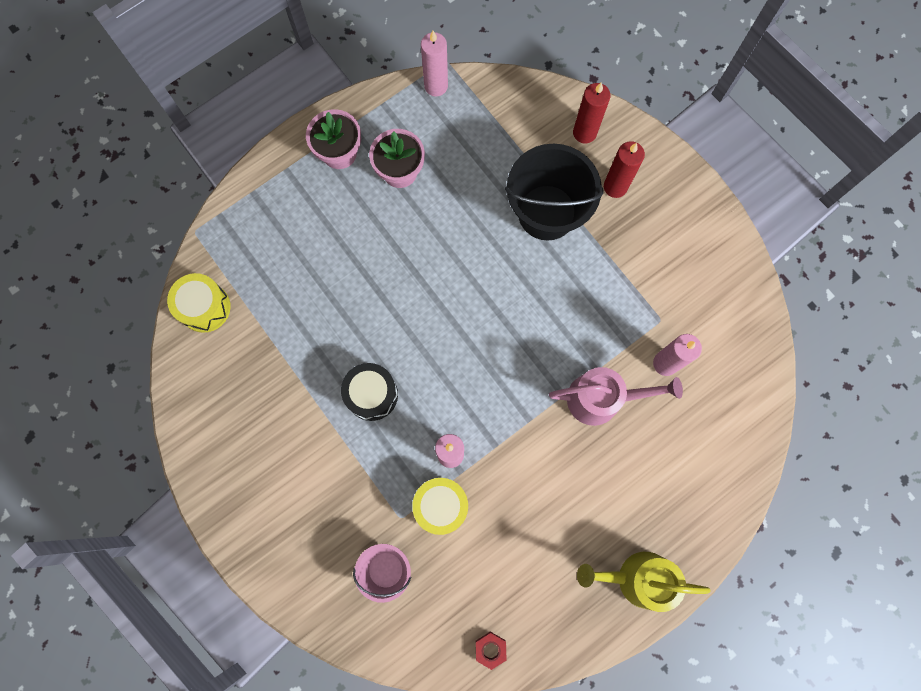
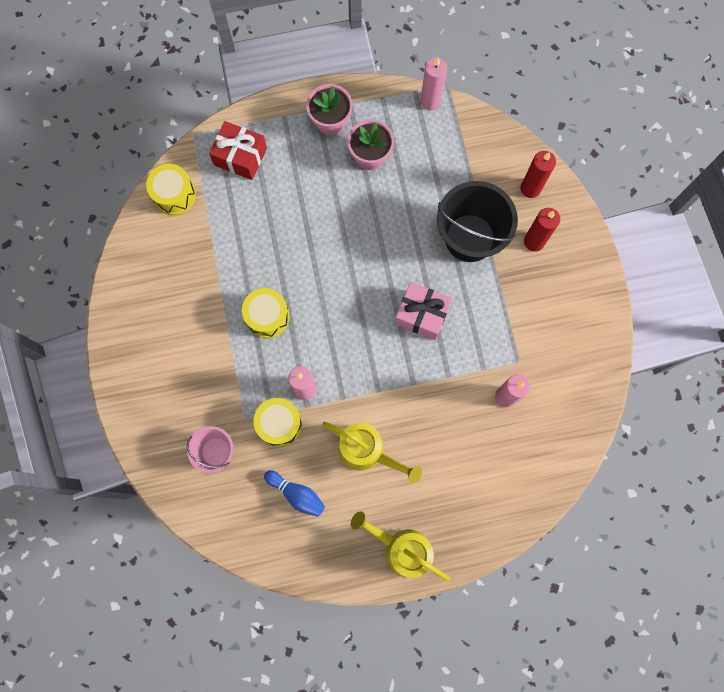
camera: 25 degrees right, 0 degrees up
(258, 233) = (240, 156): none -> red gift
(372, 394) = (267, 317): black drum -> yellow drum
(490, 649) = (265, 547): red nut -> none
(496, 574) = (296, 494): none -> blue bowling pin
(536, 316) = (422, 314): none -> pink gift
(549, 491) = (367, 451): none -> yellow watering can
(602, 399) = (442, 400): pink watering can -> none

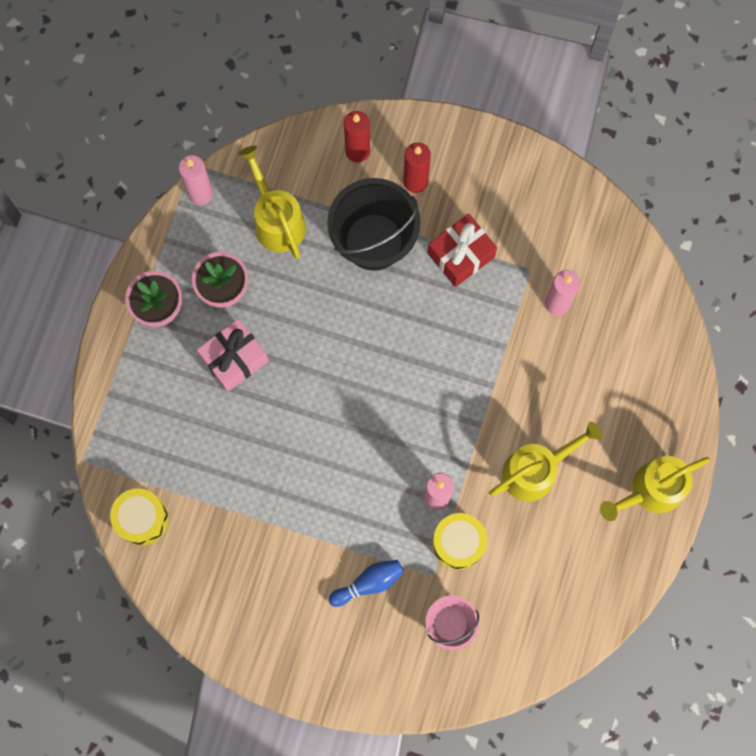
camera: 60 degrees left, 0 degrees up
(240, 156) = (141, 425): red gift -> red gift (461, 255)
(267, 317) = (337, 493): yellow drum -> none
(296, 494) = (539, 565): blue bowling pin -> blue bowling pin (368, 583)
(422, 314) = (426, 336): pink gift -> pink gift (234, 359)
(443, 162) = (276, 220): none -> yellow watering can

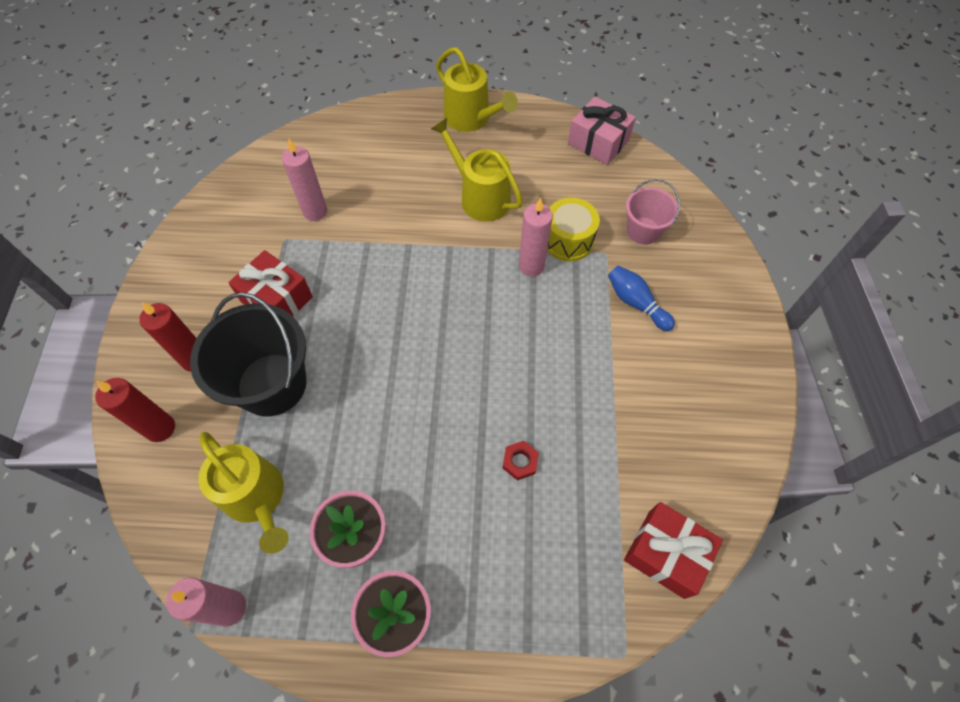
camera: 105 degrees left, 15 degrees down
(142, 519) = (666, 554): yellow drum -> red gift
(234, 359) = (441, 500): pink gift -> pink gift (598, 142)
(247, 429) = (520, 462): none -> red nut
(276, 220) = (257, 498): yellow watering can -> yellow watering can turned 90 degrees counterclockwise

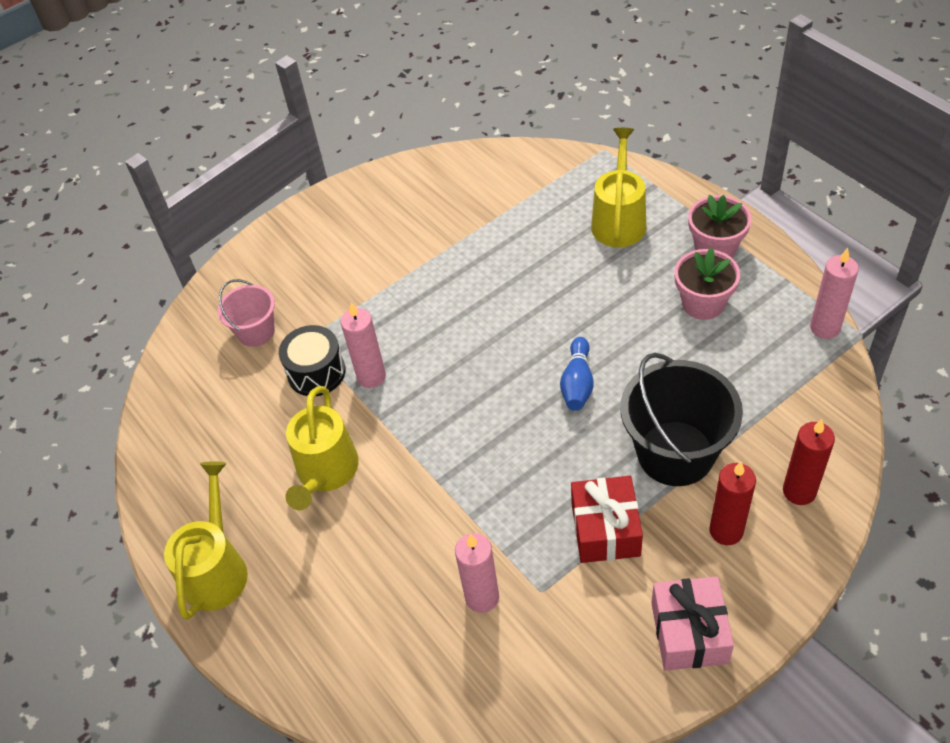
camera: 125 degrees left, 10 degrees down
(257, 498) = (755, 378): yellow watering can -> yellow watering can (619, 220)
(520, 462) = (549, 264): red nut -> none
(568, 240) = (316, 372): yellow drum -> black drum
(598, 142) = (162, 434): pink gift -> pink gift (689, 632)
(636, 303) = (342, 290): blue bowling pin -> blue bowling pin (577, 383)
(666, 554) = (524, 167): red gift -> none

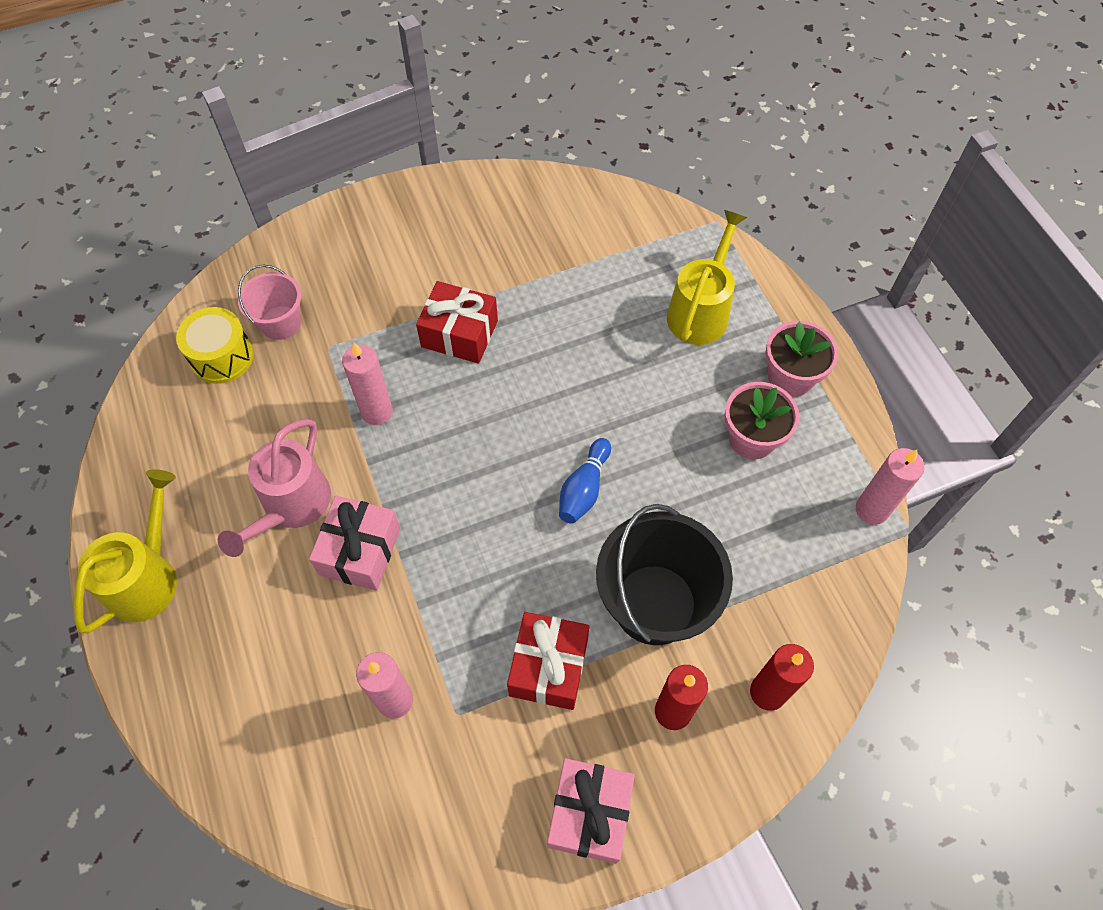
camera: 10 degrees right, 10 degrees up
(213, 373) = (222, 357): none -> yellow drum
(316, 372) = (324, 389): black drum -> none
(326, 473) = (291, 506): yellow watering can -> pink watering can
(402, 490) = (360, 551): none -> pink gift
(419, 295) = (459, 334): none -> red gift

